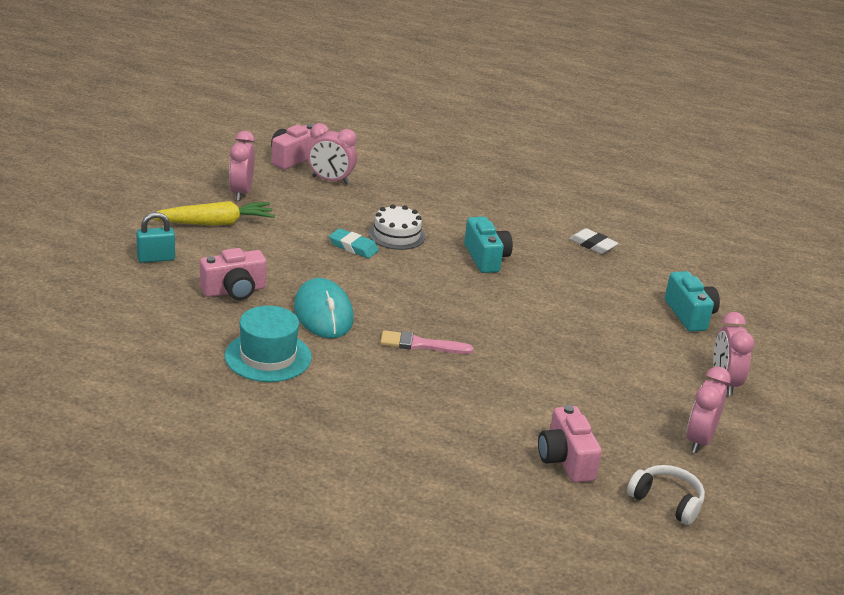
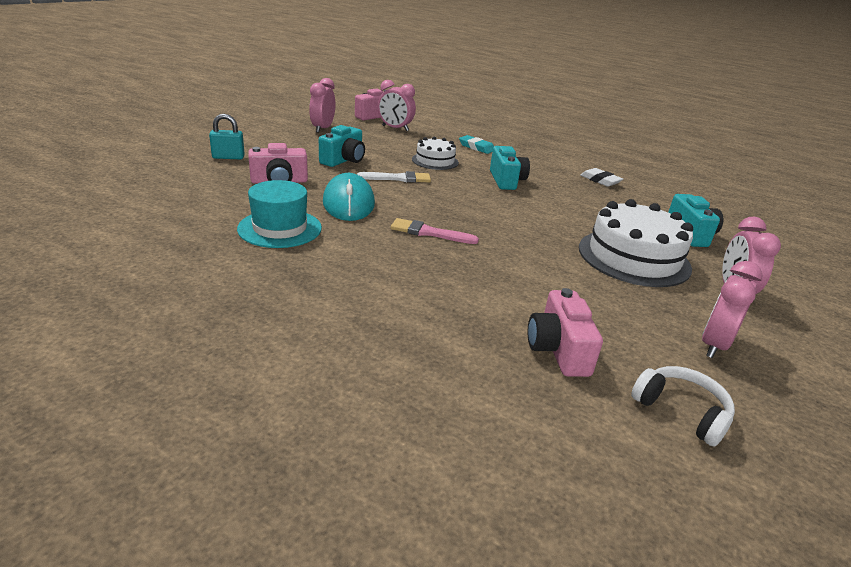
camera: 10 degrees right, 0 degrees up
(214, 223) = (290, 142): yellow carrot -> none
(290, 247) = (344, 160): none -> turquoise camera
(353, 247) = (396, 164): turquoise eraser -> turquoise eraser (476, 147)
(364, 269) = (398, 178): none -> white brush
(630, 352) = (633, 257): none -> white cake

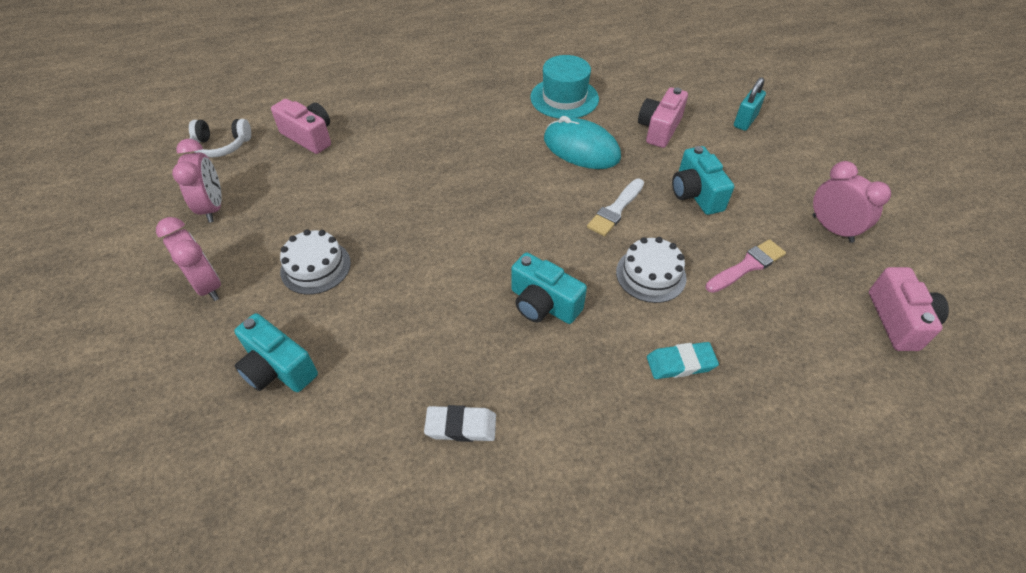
camera: 135 degrees right, 20 degrees up
(395, 128) = (815, 313): pink clock -> none
(429, 233) = (487, 165): pink brush -> pink brush (747, 266)
(633, 257) = (315, 267): white cake -> white cake, size x0.57

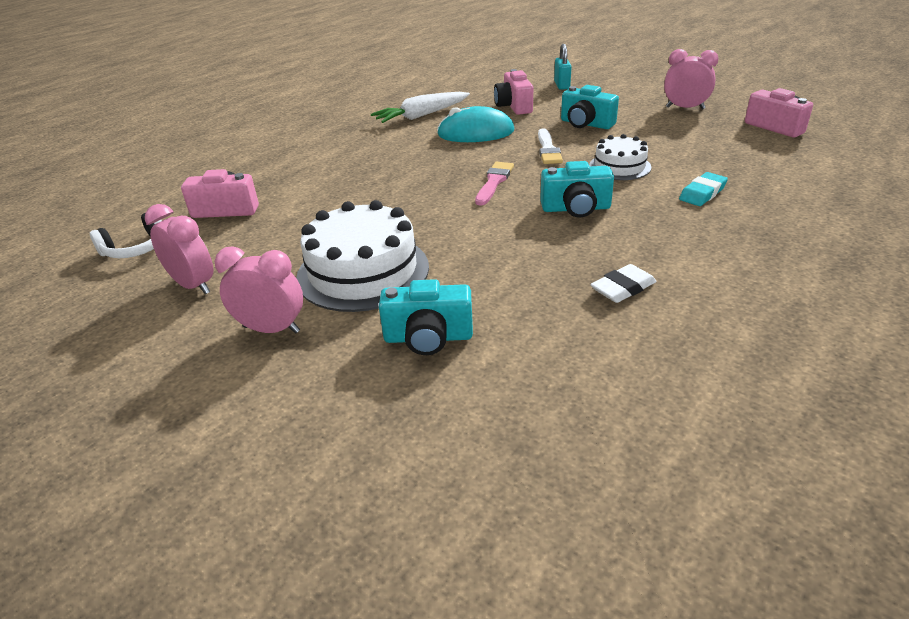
camera: 35 degrees left, 15 degrees down
(315, 267) = (363, 271): white cake -> white cake, size x1.75
(564, 98) = (422, 115): turquoise hat -> white carrot
(747, 266) = (667, 140): pink brush -> pink brush (494, 182)

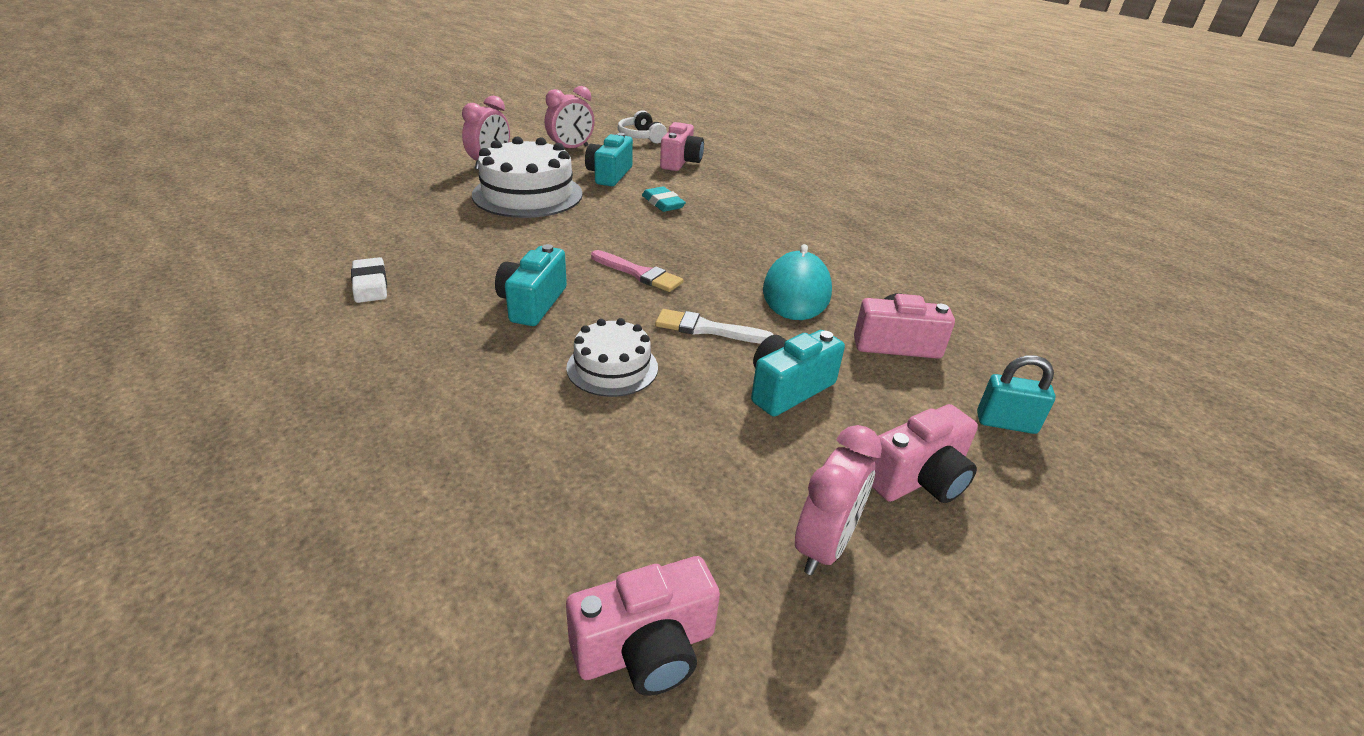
camera: 100 degrees right, 0 degrees up
(422, 115) = (878, 268): white carrot -> none
(428, 337) = (417, 202): turquoise camera -> turquoise camera (609, 175)
(622, 97) = (919, 479): none -> pink camera
(702, 193) = (478, 405): turquoise eraser -> turquoise eraser (663, 203)

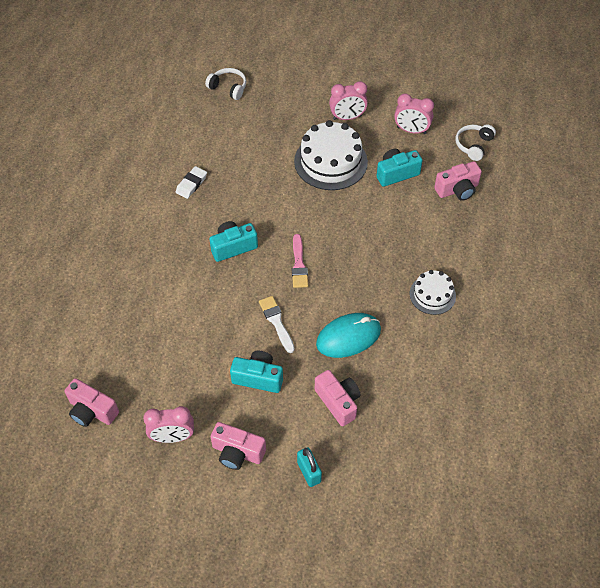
camera: 55 degrees right, 20 degrees up
(292, 196) = (228, 88): none -> white headphones
(612, 367) = (215, 308): white cake -> white cake (432, 295)
(663, 203) = (388, 221): turquoise eraser -> none

